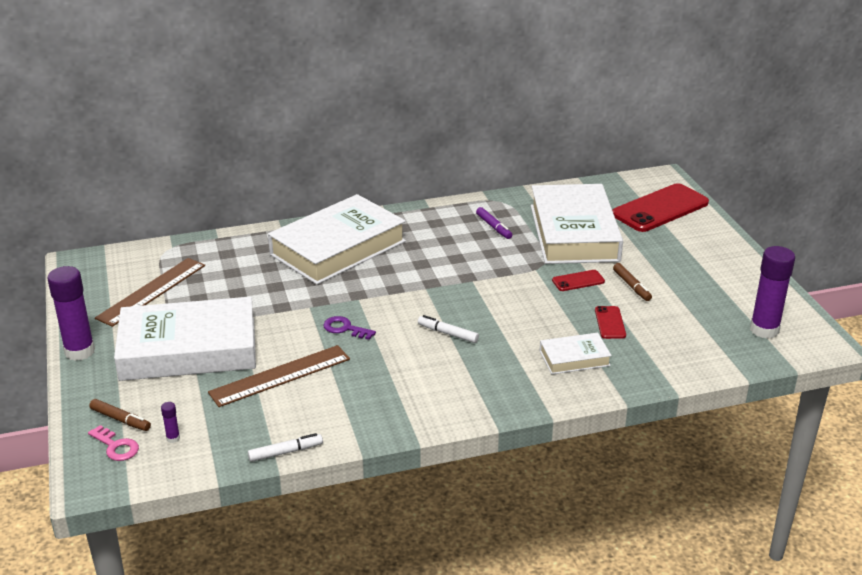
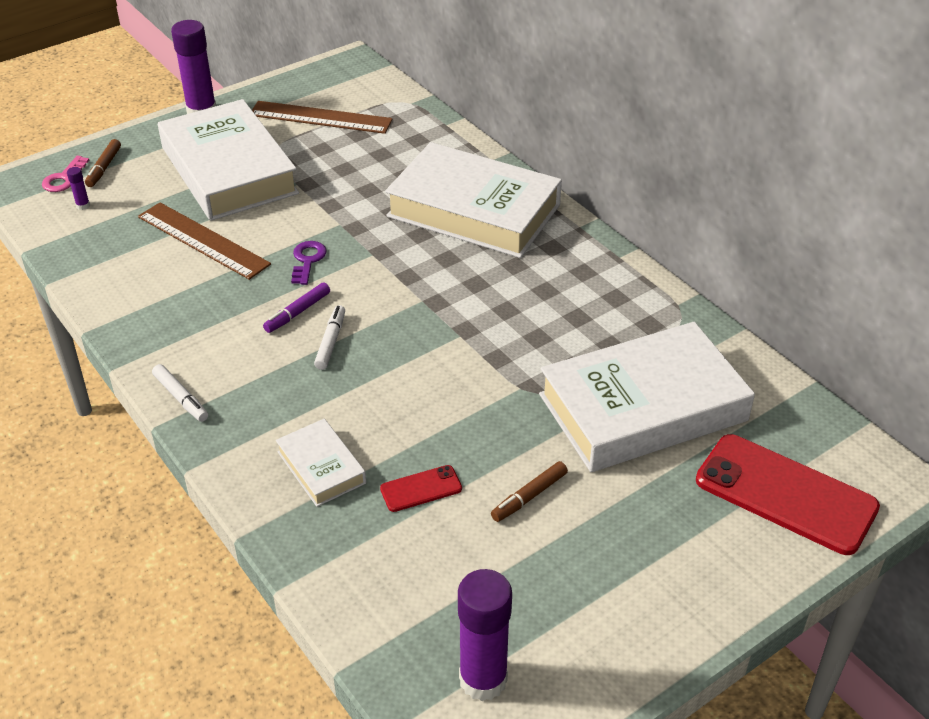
camera: 70 degrees right, 10 degrees up
(285, 452) = (76, 280): white marker -> white marker (181, 398)
(494, 227) = (606, 325): purple marker -> purple marker (297, 312)
(578, 281) = (512, 436): red phone -> none

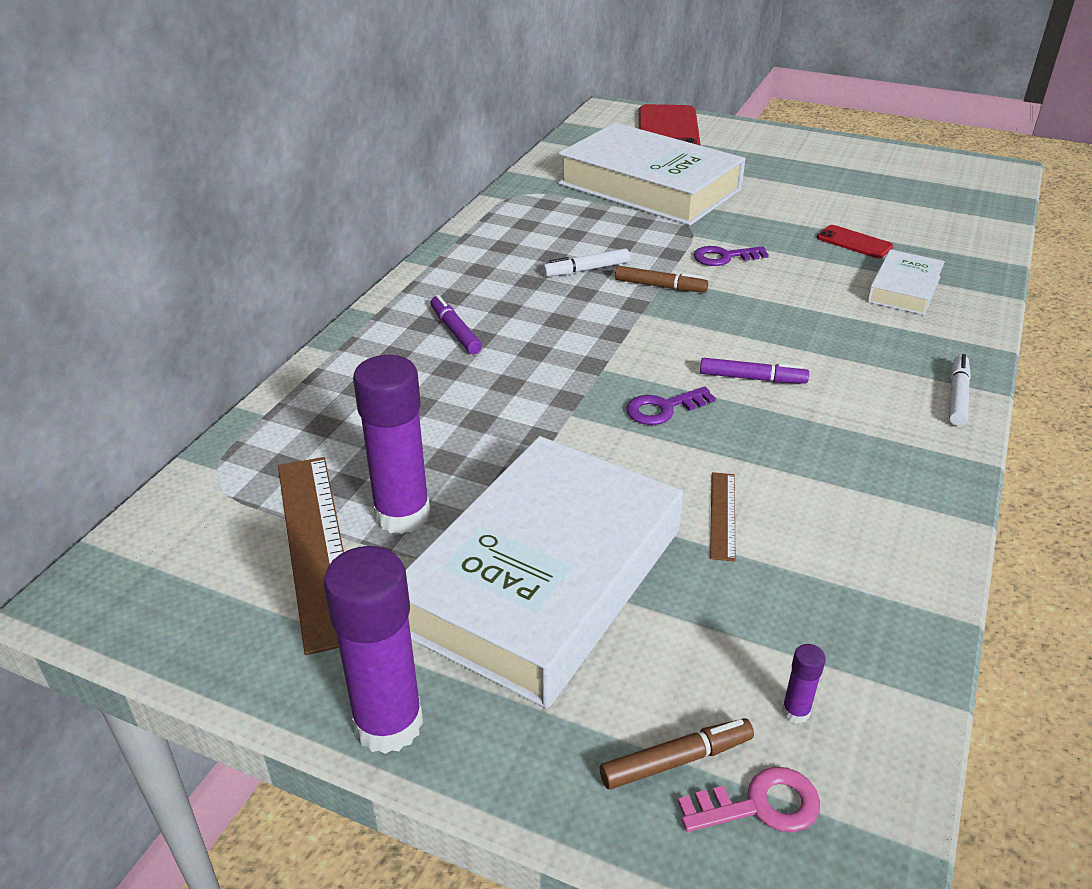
camera: 120 degrees left, 5 degrees down
(203, 240) = (722, 515): brown ruler -> brown ruler, size x0.48
(331, 342) = (765, 341): white marker -> white marker (586, 269)
(465, 386) = (724, 257): none -> purple key
(474, 210) = (455, 331): white book -> purple marker
(483, 679) = (950, 182): purple glue stick -> purple glue stick (402, 515)
(529, 496) = (796, 204): brown marker -> brown marker (660, 286)

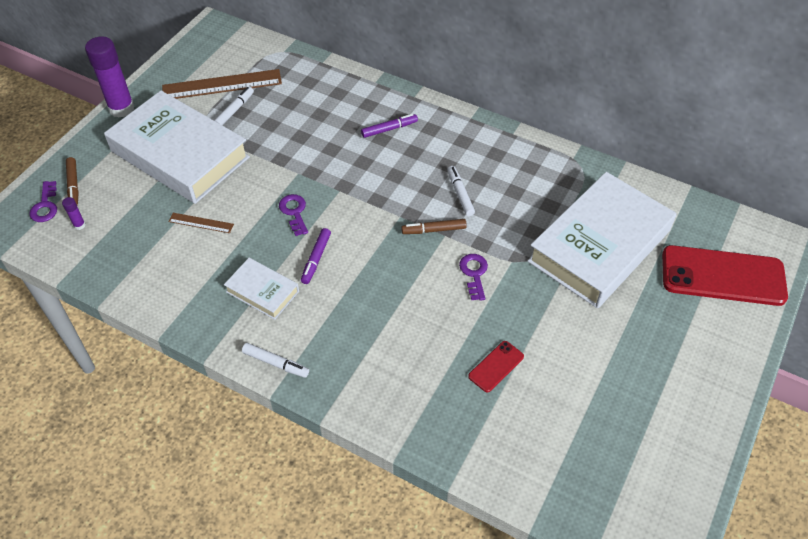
camera: 95 degrees right, 15 degrees up
(402, 515) = (234, 110): purple glue stick -> white marker
(660, 286) = (434, 230): brown marker -> brown marker turned 60 degrees clockwise
(760, 805) = (45, 206): pink key -> purple key
(904, 289) = (417, 378): white book -> white book (262, 291)

